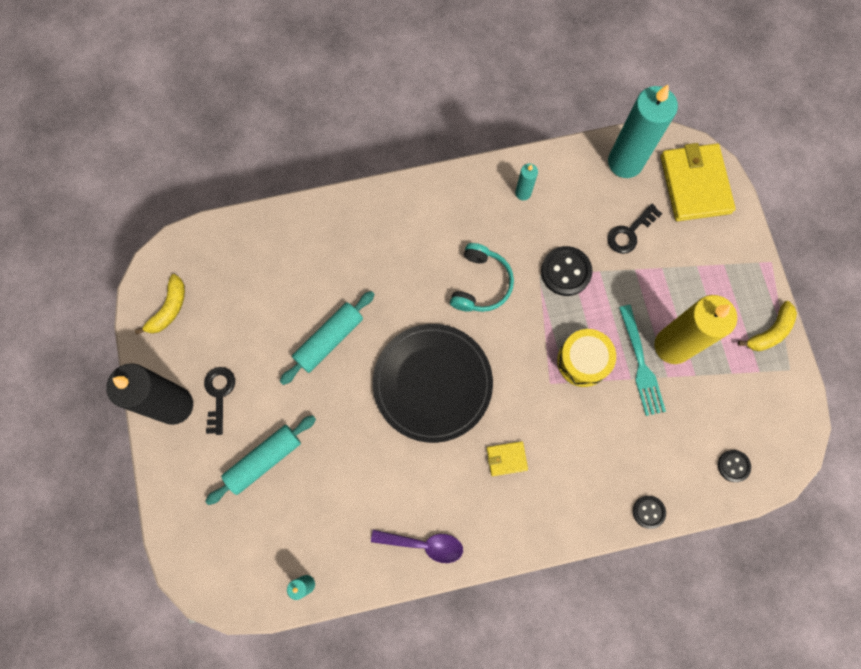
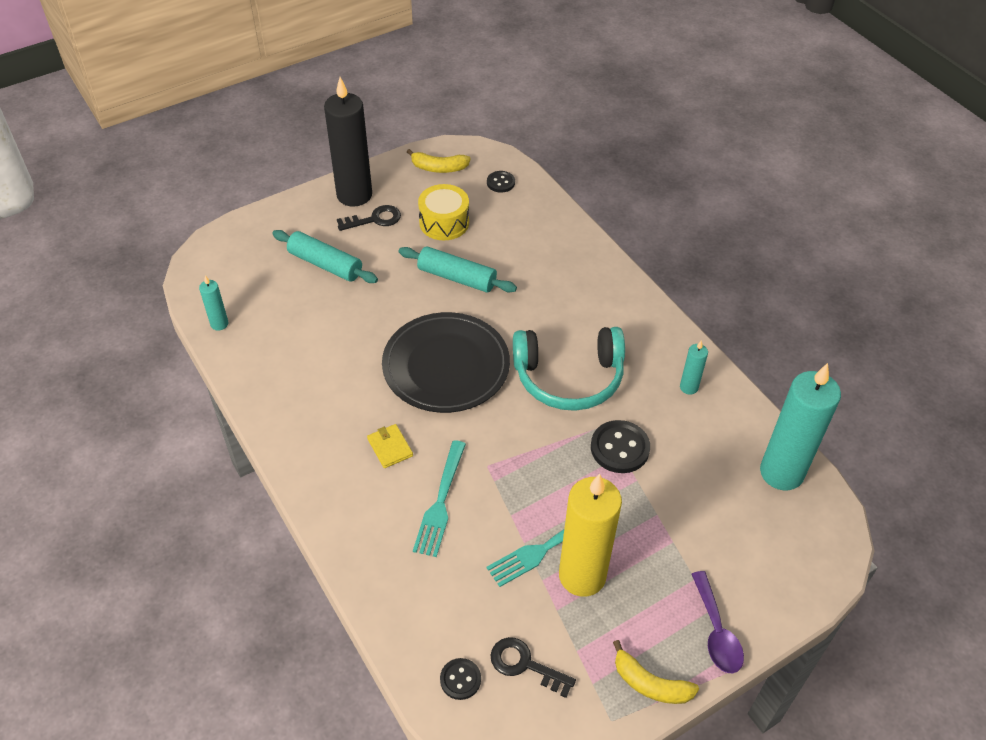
camera: 70 degrees right, 25 degrees down
(424, 544) = (280, 402): purple spoon -> purple spoon (716, 632)
(481, 284) = (569, 377): turquoise headphones -> turquoise headphones, size x1.50
(575, 432) = (440, 502): none -> turquoise fork
(583, 361) = (524, 489): yellow drum -> yellow drum (444, 222)
(630, 232) = (698, 498): black key -> black key (525, 665)
(648, 512) = (374, 598): black button -> black button (500, 182)
(695, 184) = (797, 551): yellow wallet -> none

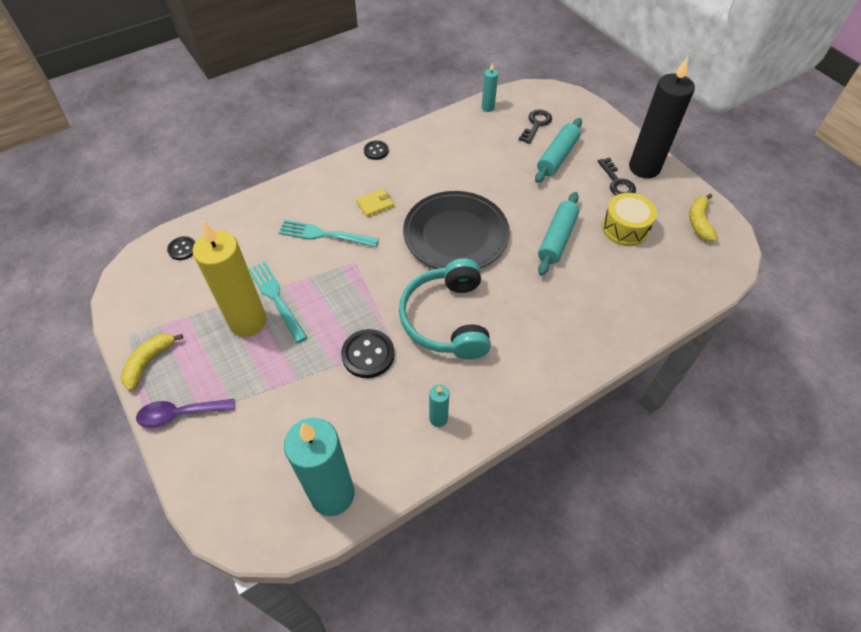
camera: 90 degrees right, 5 degrees up
(500, 182) = (693, 269): black button -> black button (376, 151)
(525, 665) = (184, 284): black key -> black key (536, 124)

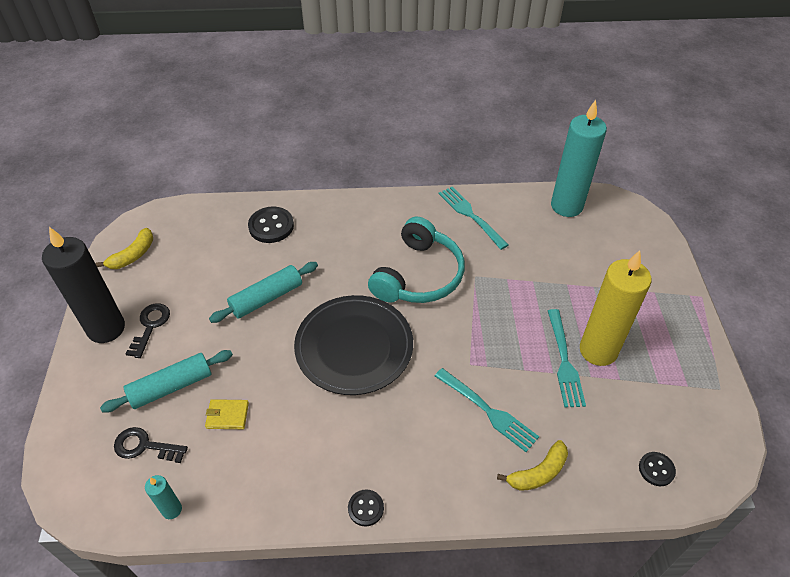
camera: 150 degrees left, 5 degrees down
(149, 362) = (699, 353): yellow banana -> yellow banana (538, 473)
(180, 414) = (672, 298): purple spoon -> none
(368, 354) = (500, 277): black button -> black button (271, 226)
(375, 204) = (413, 424): yellow wallet -> yellow wallet (227, 415)
(438, 418) = (470, 215): turquoise candle -> turquoise fork
(536, 124) = (144, 446): black key -> black key turned 45 degrees clockwise
(625, 228) = (199, 279): yellow drum -> none

